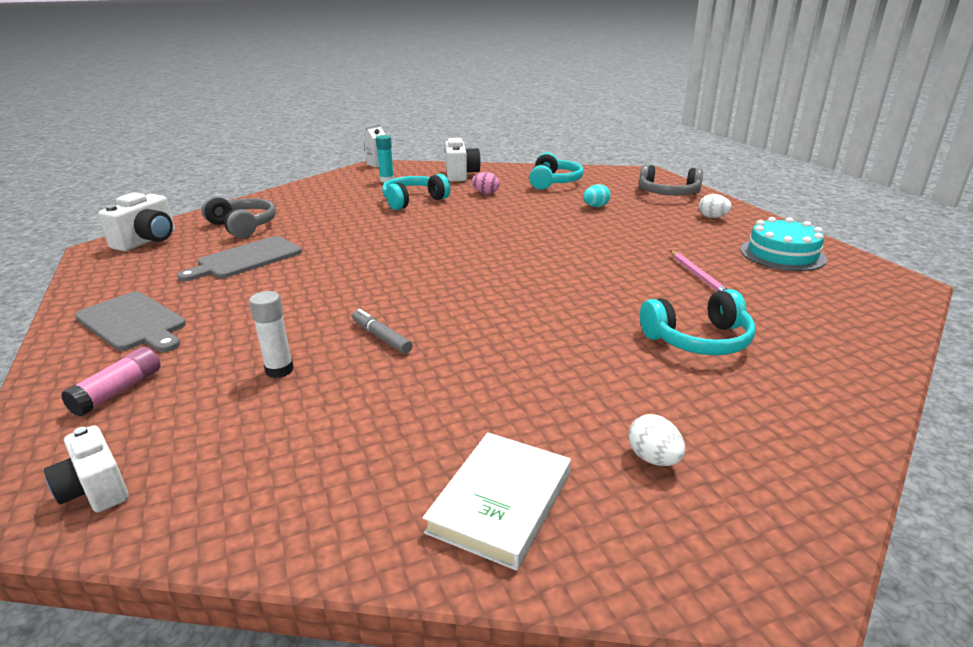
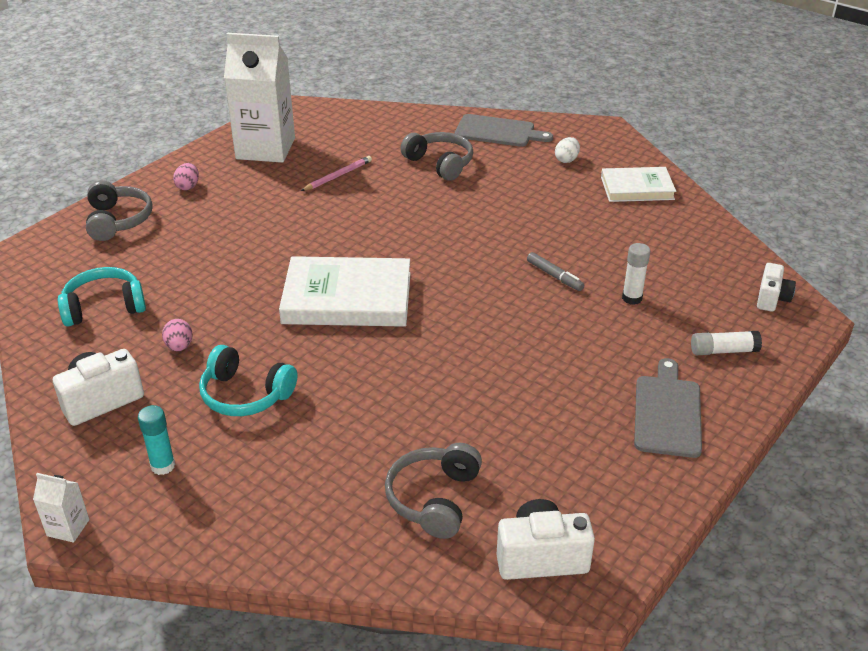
camera: 120 degrees left, 10 degrees up
(118, 391) = (723, 351): pink glue stick -> white glue stick
(246, 259) = (509, 430): grey cutting board -> grey cutting board (498, 132)
(381, 337) = (554, 276): grey marker -> grey marker turned 60 degrees counterclockwise
(475, 242) = (347, 298): none -> white book
(595, 206) = (191, 255): turquoise egg -> none
(698, 340) = (440, 163): turquoise headphones -> grey headphones
(712, 217) = (188, 186): white egg -> pink egg
(782, 254) = (265, 149): turquoise cake -> white carton

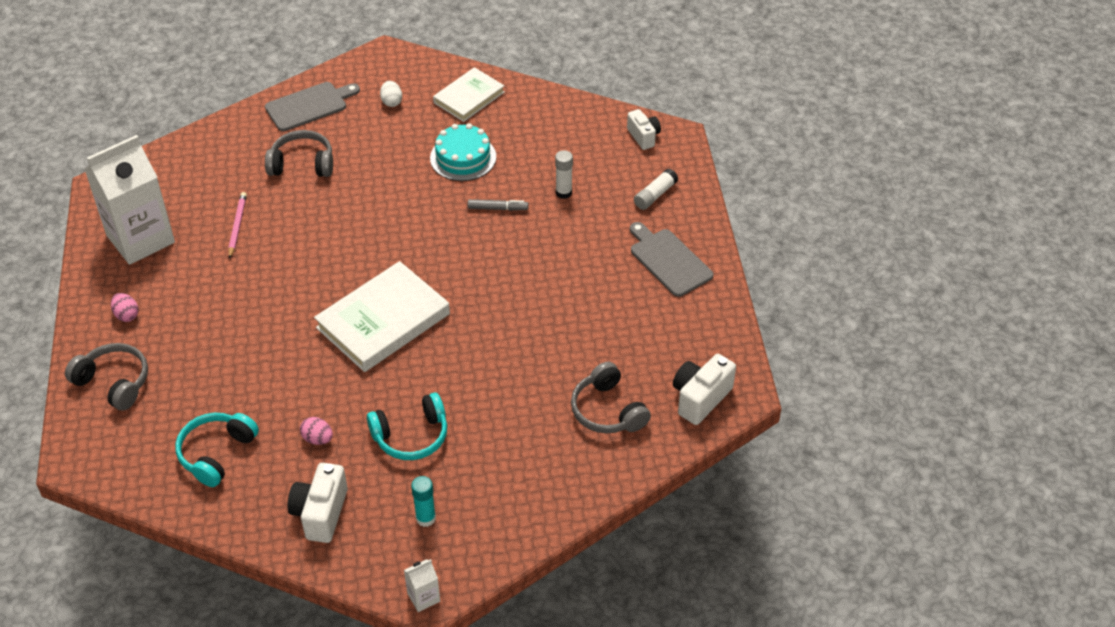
camera: 45 degrees left, 10 degrees up
(574, 225) = (463, 157): none -> turquoise cake

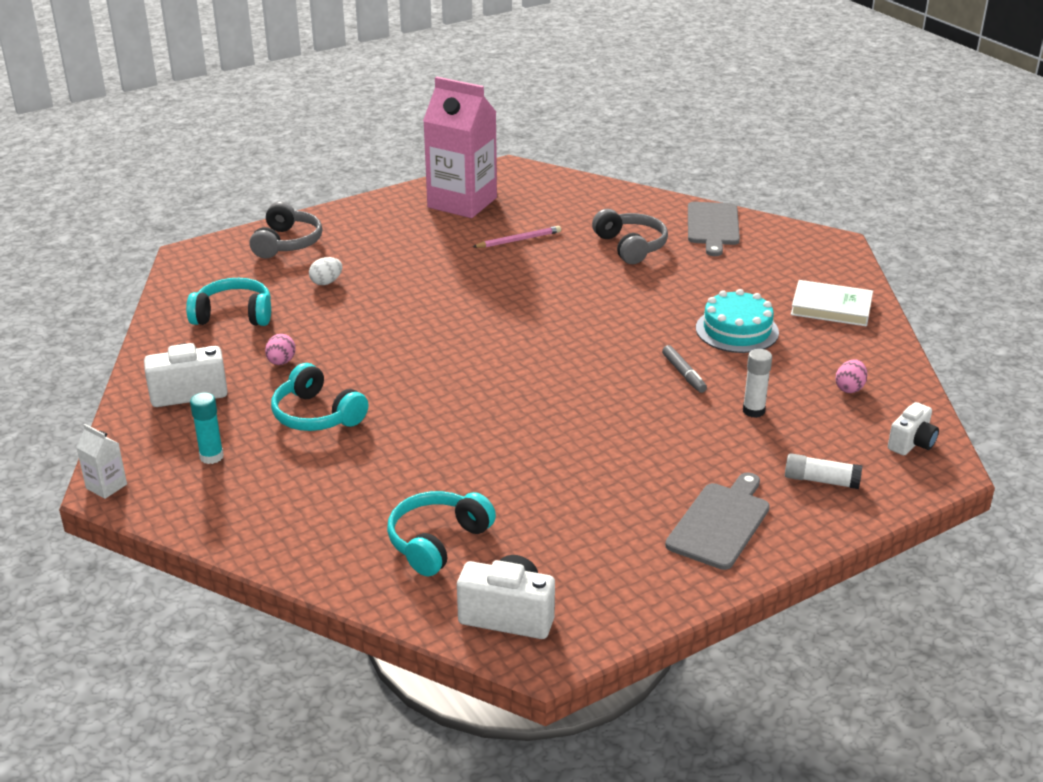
camera: 65 degrees right, 15 degrees down
(126, 315) = (368, 224): pink egg -> pink egg (849, 388)
(140, 239) = (462, 202): white carton -> pink carton
(309, 106) = (712, 226): grey cutting board -> grey cutting board turned 60 degrees clockwise
(383, 321) = (461, 352): white book -> none
(391, 102) = (770, 266): white egg -> white egg (326, 282)
(607, 410) = (437, 542): grey headphones -> turquoise headphones

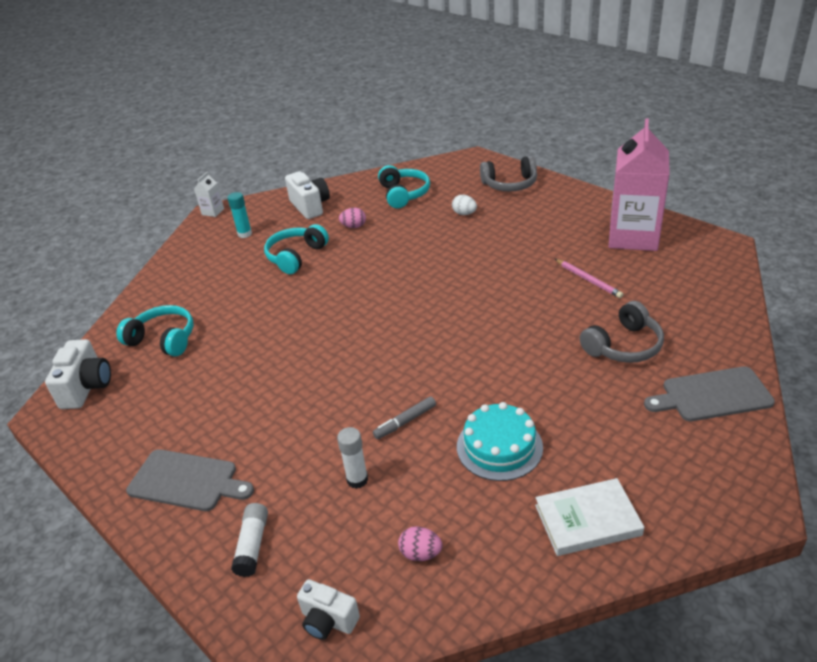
camera: 80 degrees right, 5 degrees up
(831, 307) = (587, 520): white book -> white book turned 75 degrees clockwise

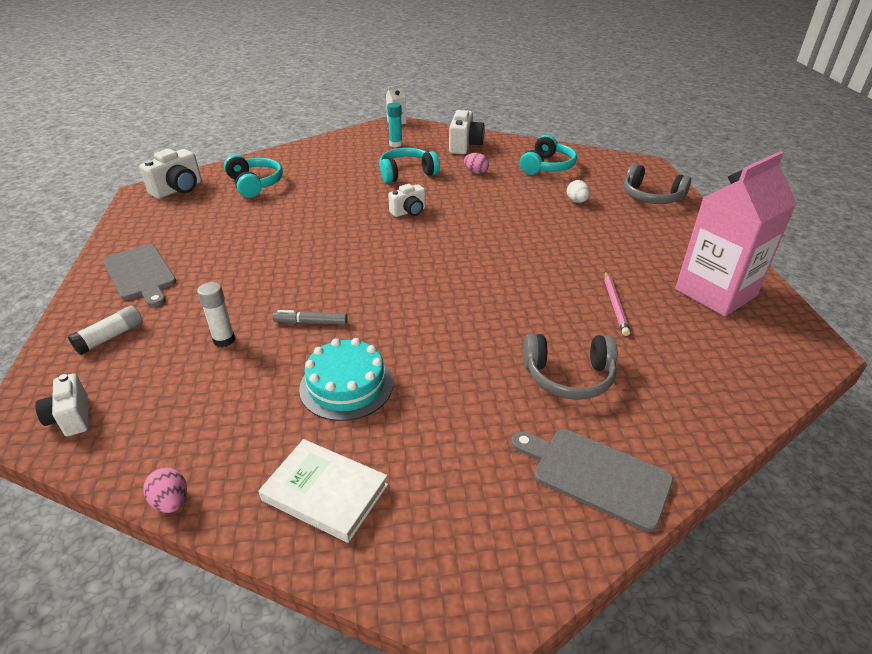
camera: 35 degrees right, 0 degrees up
(348, 289) = (409, 212): none -> white camera
(421, 553) = (183, 420): pink egg -> pink egg (171, 502)

